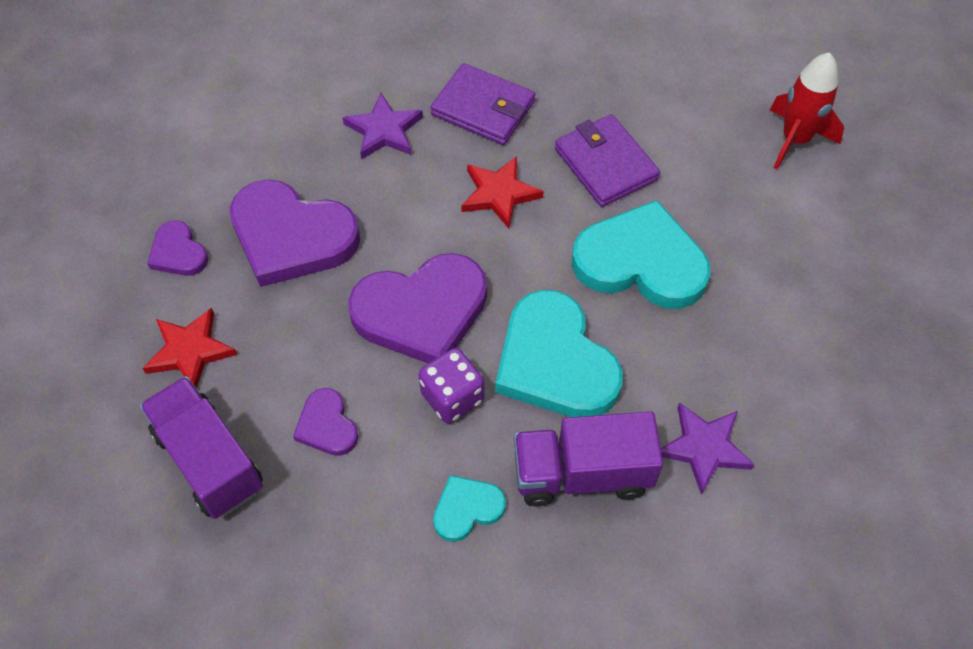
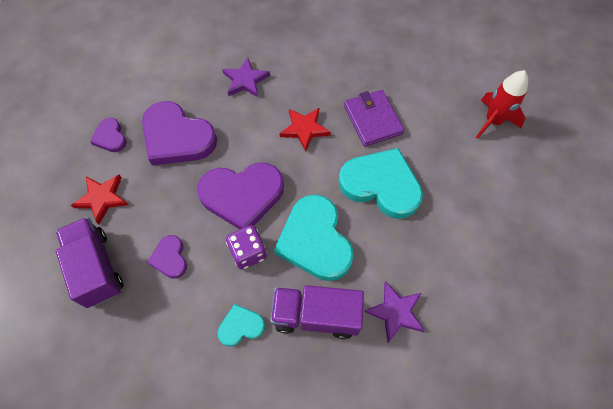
camera: 10 degrees right, 5 degrees up
(483, 108) = (306, 75): purple wallet -> none

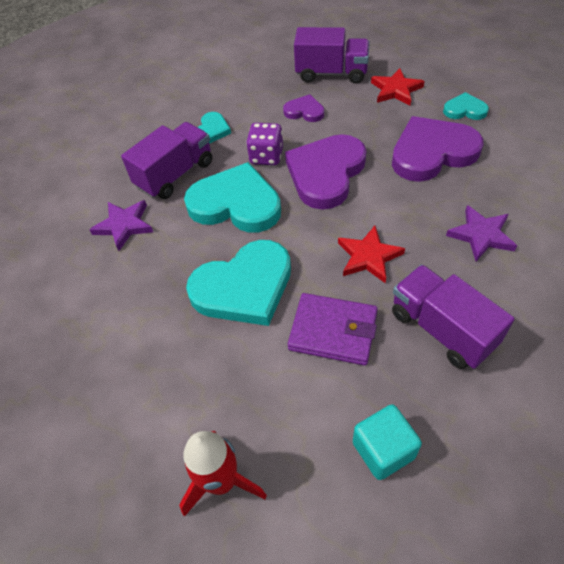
camera: 130 degrees right, 10 degrees down
(110, 137) = (464, 110): purple heart -> turquoise heart
(330, 73) = (441, 329): none -> purple truck
(418, 67) = (383, 450): none -> turquoise cube

